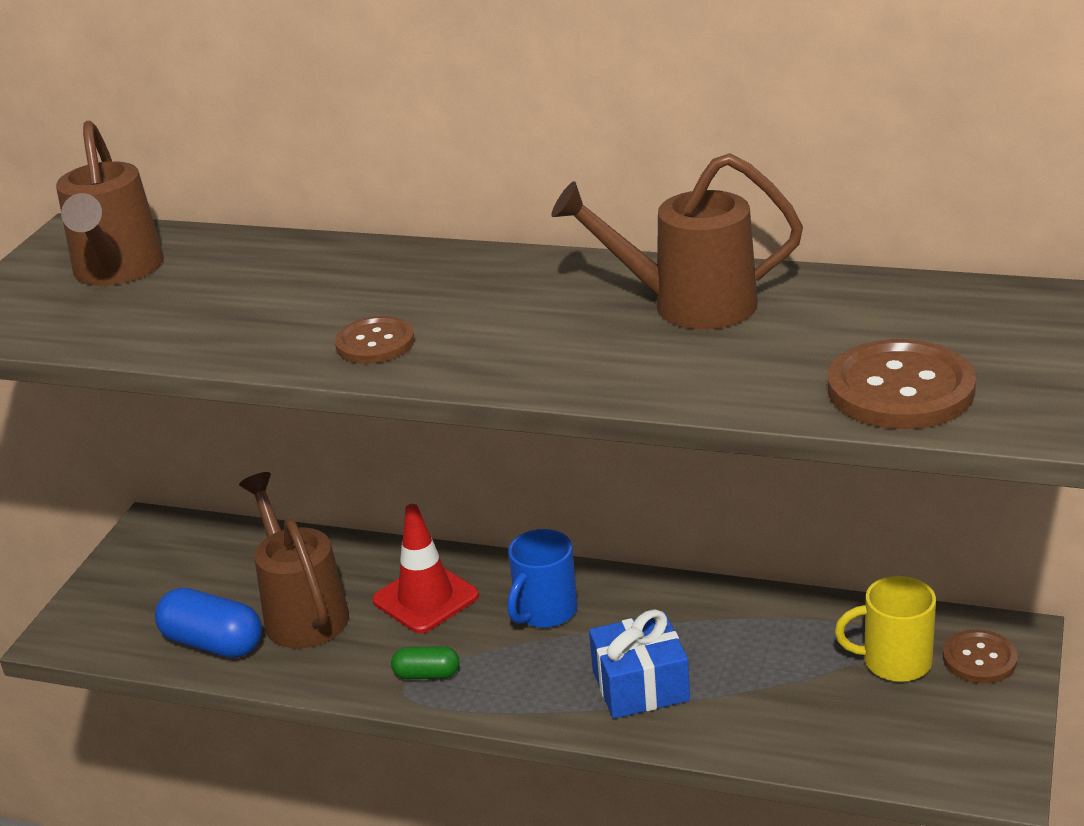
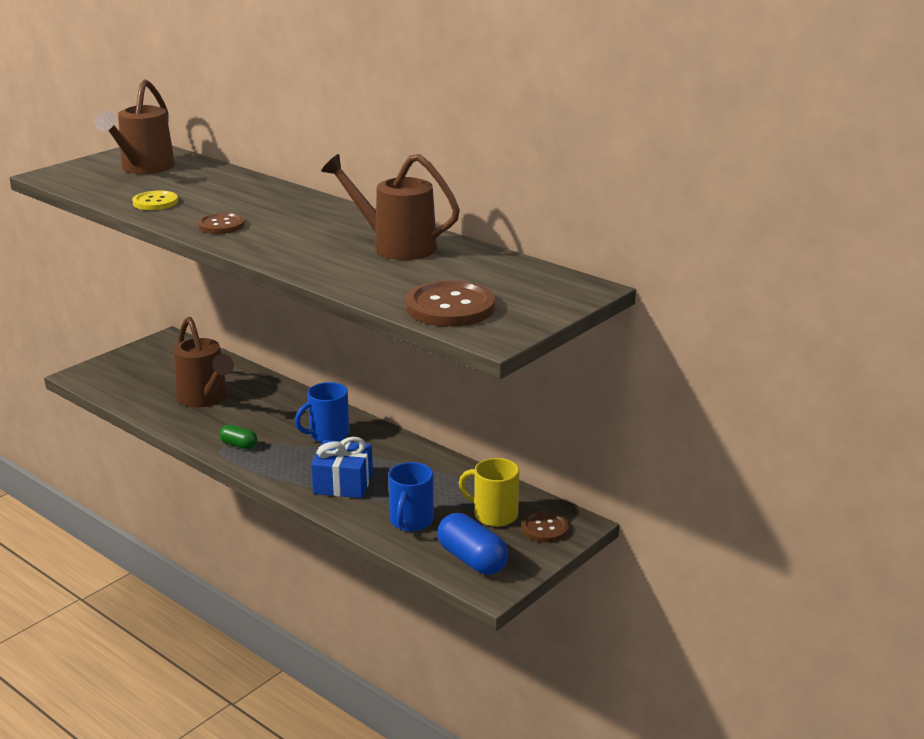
camera: 20 degrees right, 5 degrees down
(213, 643) = (148, 400): blue capsule -> blue capsule (472, 560)
(214, 330) = (155, 202): none -> yellow button
(302, 612) = (205, 398): brown watering can -> brown watering can turned 150 degrees clockwise
(425, 598) = (272, 410): red traffic cone -> none
(793, 714) = (411, 521): none -> blue mug

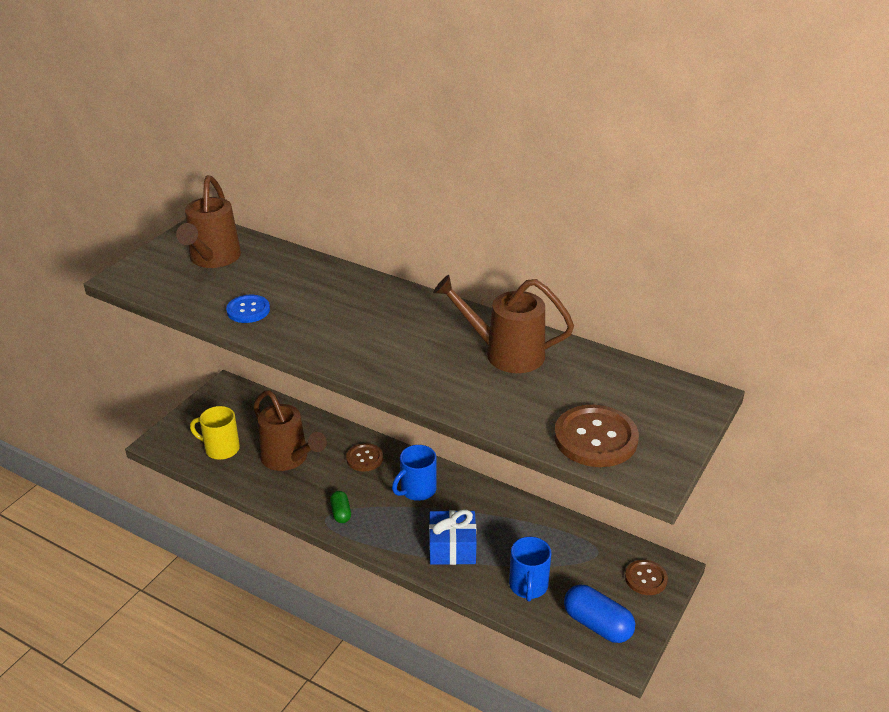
camera: 10 degrees left, 10 degrees up
(155, 202) = (248, 310): yellow button -> blue button
(221, 225) = (328, 339): brown button -> brown button (364, 458)
(239, 445) = (341, 513): green capsule -> green capsule turned 60 degrees clockwise
(494, 515) = (597, 568): yellow mug -> yellow mug (221, 449)

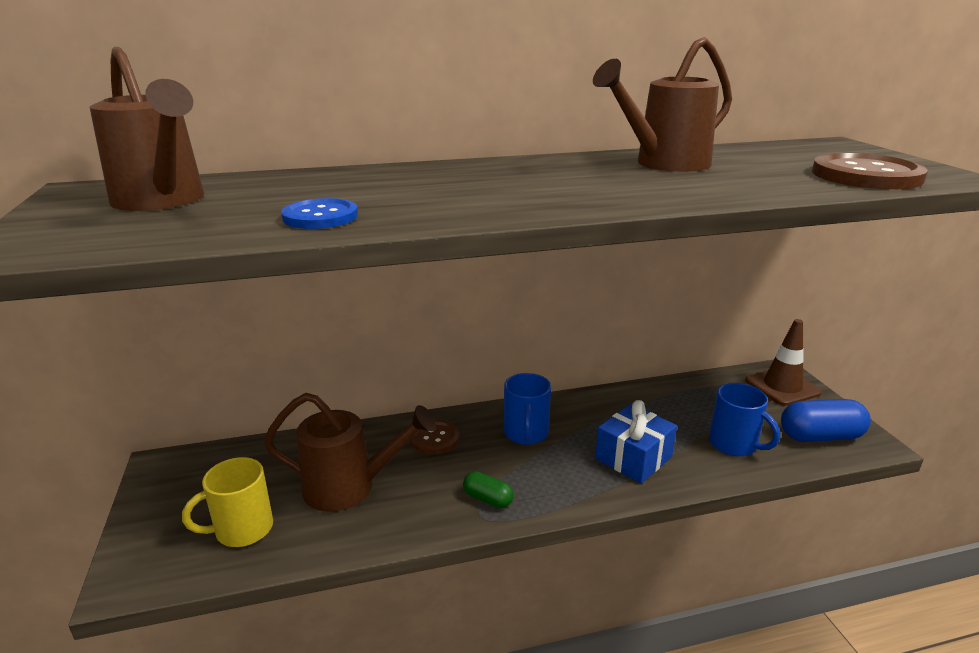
camera: 45 degrees left, 10 degrees down
(646, 578) = (782, 387): brown button -> brown traffic cone

